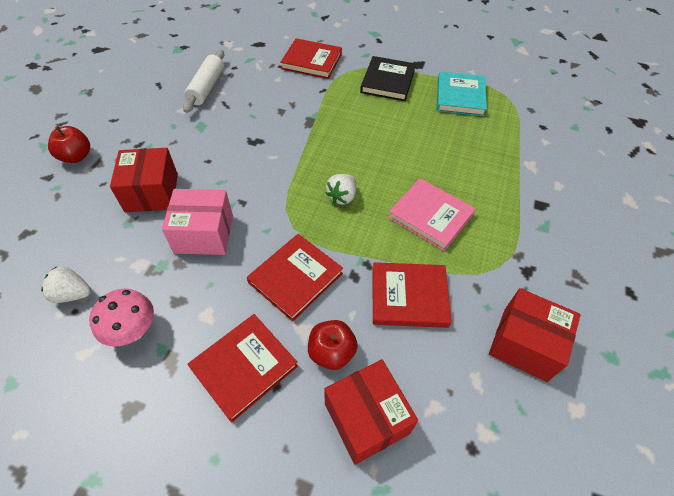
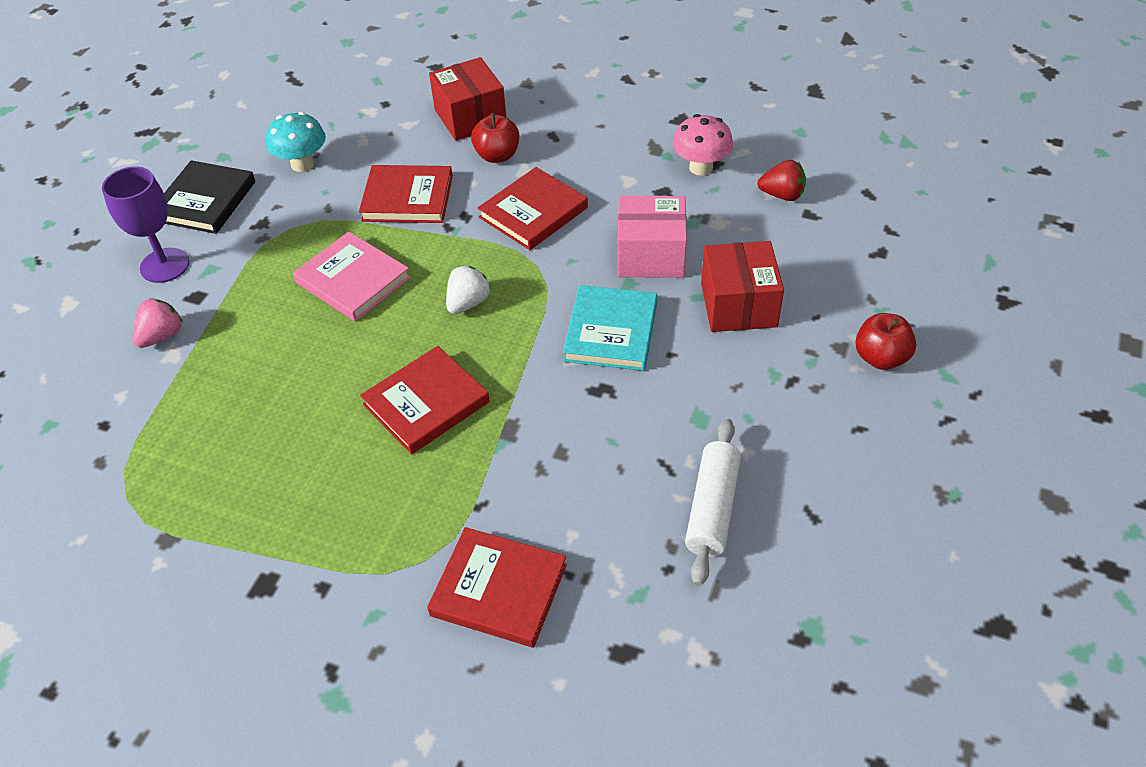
camera: 175 degrees left, 5 degrees down
(72, 294) = (782, 195): white strawberry -> red strawberry
(244, 367) = (582, 145): red book -> red book (426, 403)
(387, 81) = (345, 531): black book -> black book (205, 201)
(460, 96) = (216, 491): turquoise book -> turquoise book (611, 332)
(524, 344) = (302, 164): red box -> turquoise mushroom
(545, 177) = (162, 336): none -> pink strawberry
(582, 231) = (165, 265): none -> purple goblet

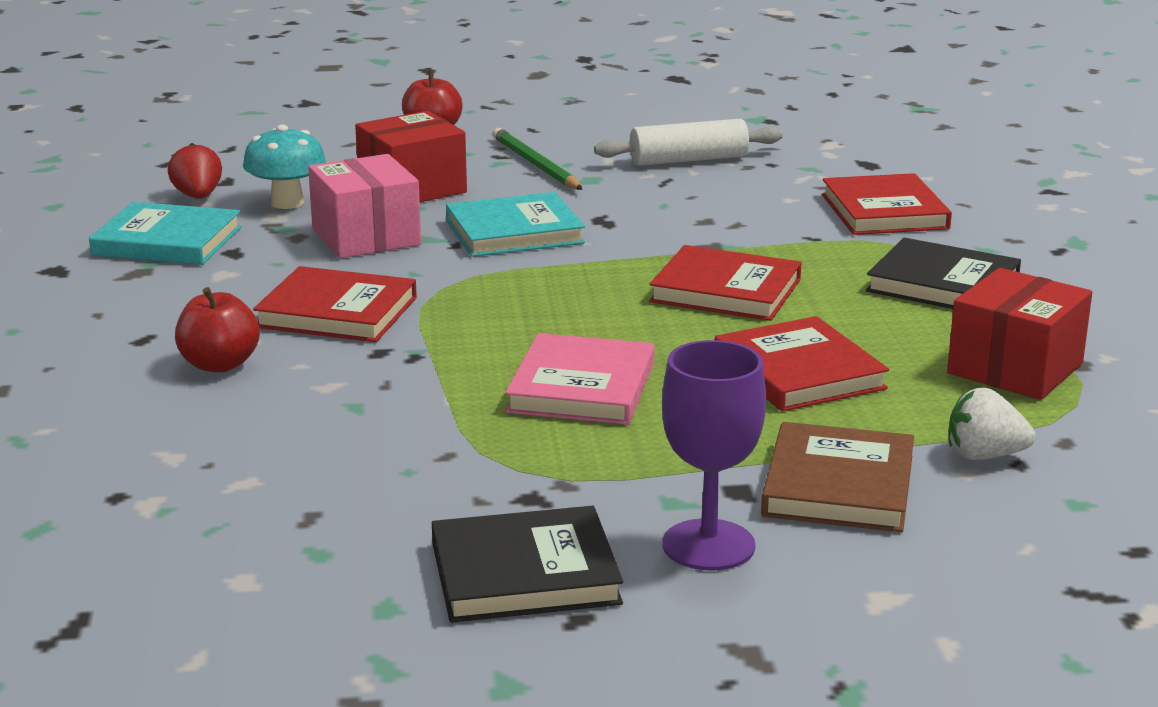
camera: 120 degrees left, 25 degrees down
(162, 336) = (838, 485): pink strawberry -> brown book
(302, 164) = (351, 515): turquoise mushroom -> turquoise mushroom (287, 203)
(337, 539) = (943, 284): none -> black book
(407, 198) = (372, 401): red book -> red book (798, 372)
(468, 303) = (547, 308): white strawberry -> white strawberry (984, 456)
(470, 117) = (123, 410): red box -> red box (1015, 368)
(701, 167) = (167, 241): pink mushroom -> turquoise book
(756, 396) = (535, 164): none -> green pencil

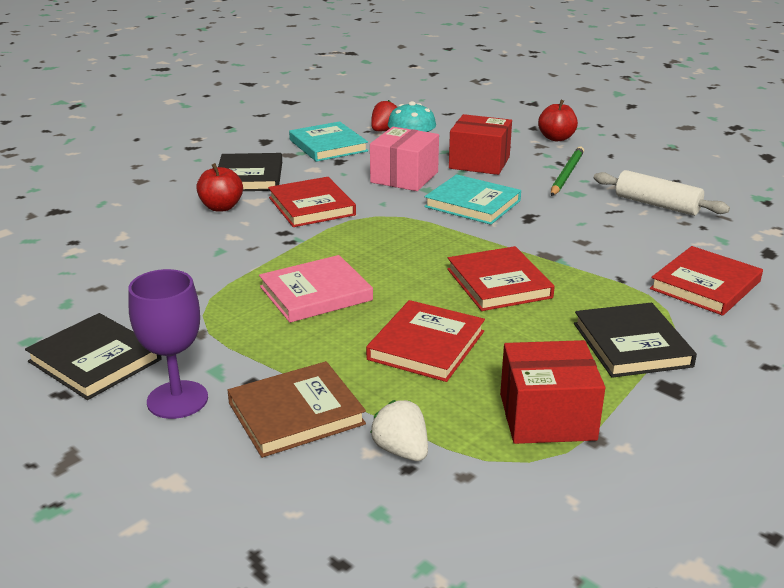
camera: 50 degrees right, 5 degrees up
(158, 317) = (249, 177): none -> black book

